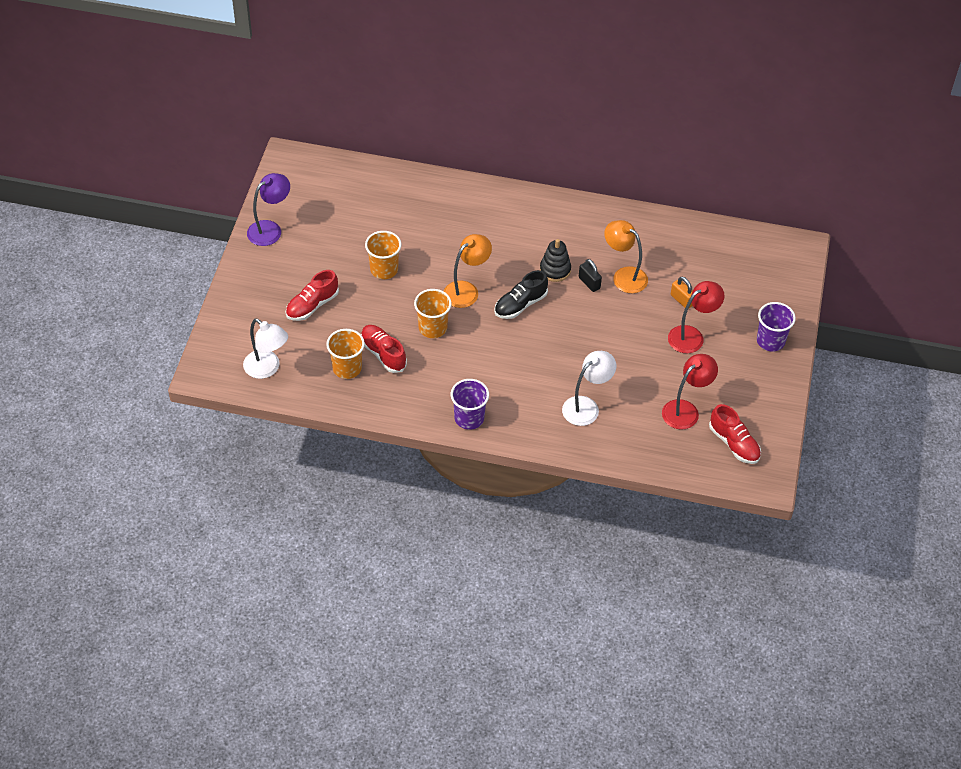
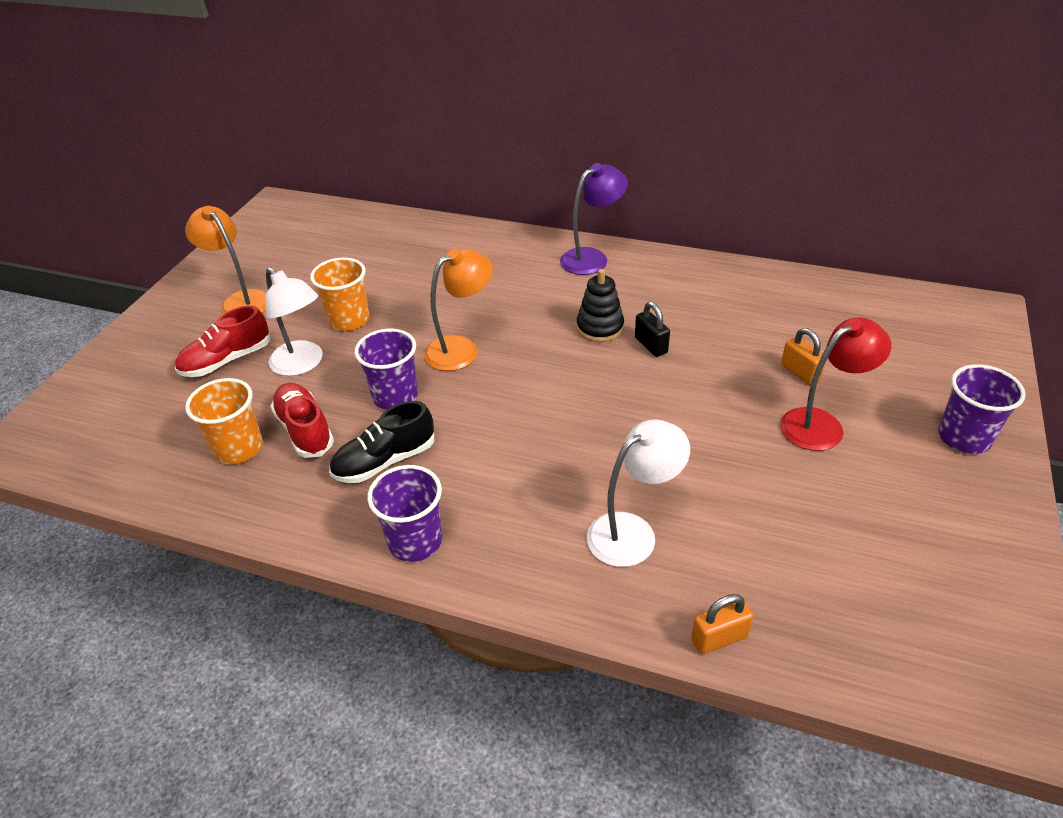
camera: 10 degrees right, 10 degrees down
(267, 369) = (114, 444): white lamp -> white lamp (302, 364)
(270, 229) = (215, 272): purple lamp -> purple lamp (592, 258)
(432, 328) = (395, 396): orange cup -> purple cup
(520, 305) = (540, 370): black shoe -> black shoe (385, 461)
(624, 276) = (706, 338): orange lamp -> orange lamp (241, 300)
(632, 457) = (719, 638): none -> orange padlock
(686, 410) = (822, 548): red lamp -> none
(734, 443) = (929, 622): red shoe -> none

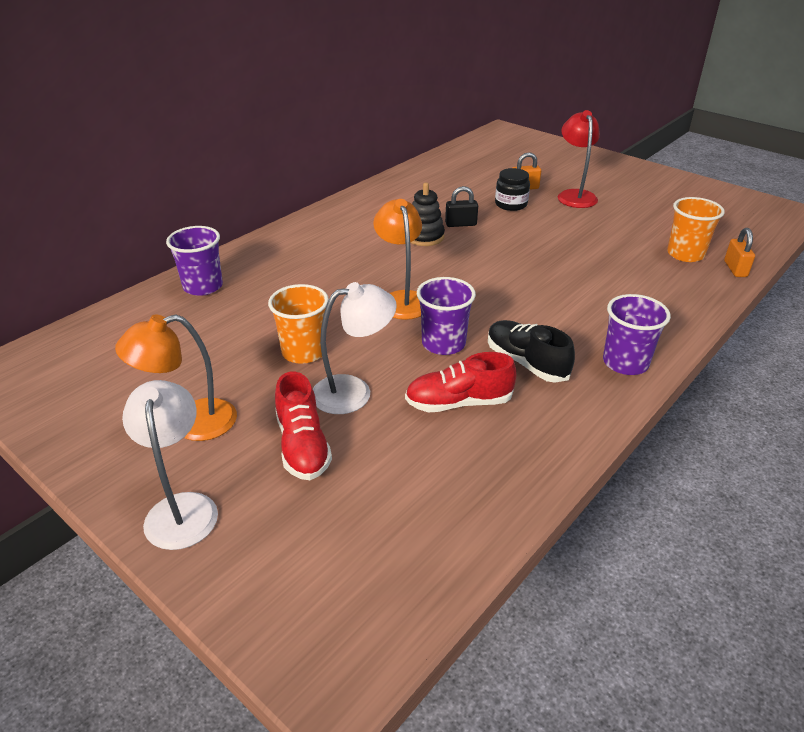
camera: 70 degrees left, 5 degrees down
(239, 448) = (461, 450): orange cup -> orange cup (685, 254)
(385, 461) = (526, 363): black shoe -> black shoe turned 150 degrees clockwise
(592, 258) = (330, 219): purple lamp -> none
(633, 532) = (644, 274): white lamp -> white lamp (181, 508)
(739, 372) = (511, 204): none -> black jar
(964, 438) = (604, 166): purple cup -> purple cup (203, 286)

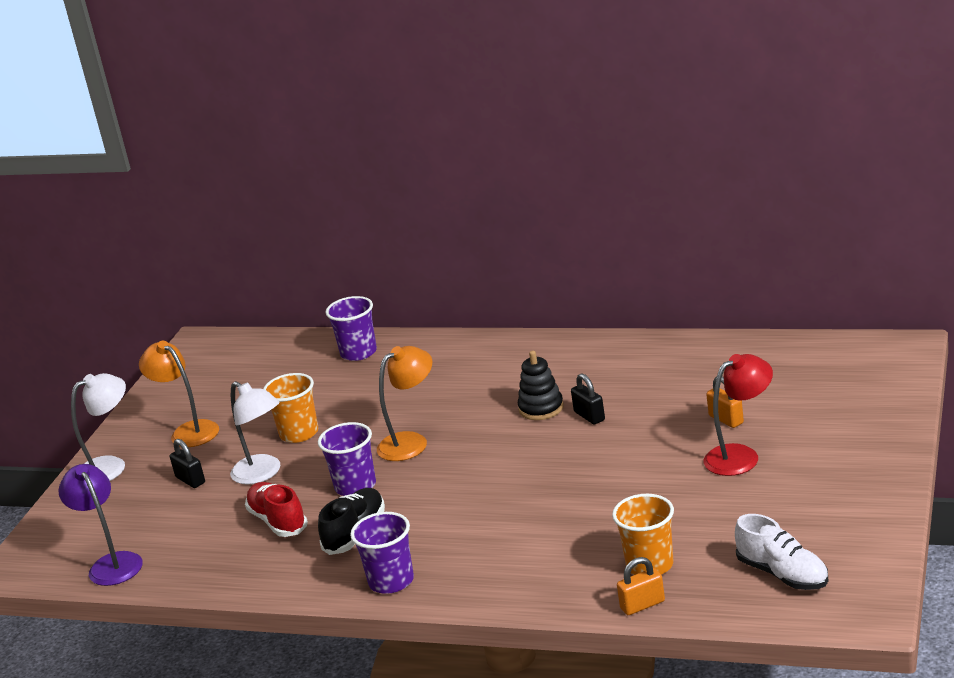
camera: 70 degrees right, 10 degrees down
(303, 446) = (190, 480): red shoe -> black padlock
(423, 557) = (111, 563): none -> purple lamp
(511, 204) = (670, 426): black jar -> none
(727, 220) = (783, 574): none -> white shoe

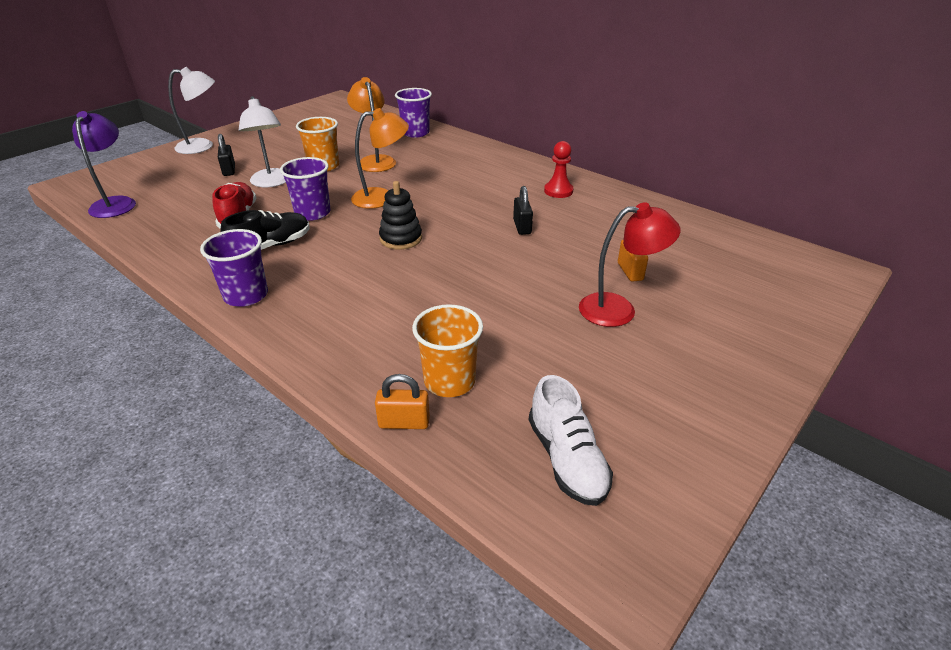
camera: 20 degrees right, 10 degrees up
(188, 431) = (268, 142): orange lamp -> orange lamp (375, 161)
(541, 408) = (492, 208): black stacking toy -> black stacking toy (401, 238)
(591, 364) = (558, 191): none -> red pawn

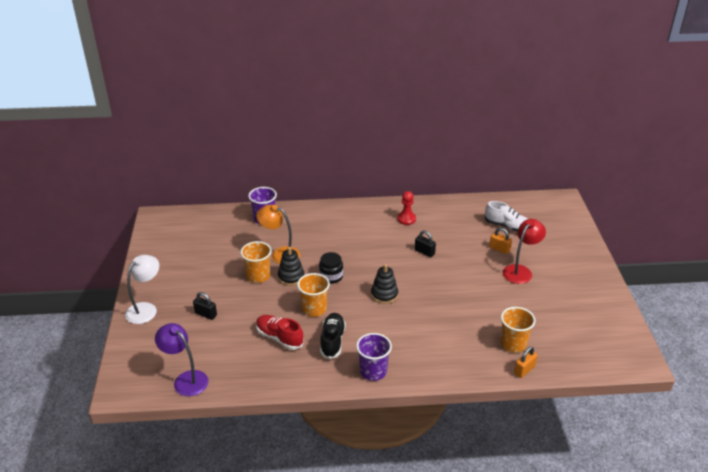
camera: 45 degrees left, 0 degrees up
(271, 182) = (251, 305): white lamp -> none
(312, 213) = (314, 309): purple cup -> orange cup
(347, 180) = (291, 277): none -> black stacking toy
(382, 198) = (331, 276): orange lamp -> black jar
(567, 459) = (585, 342): white shoe -> white shoe (507, 226)

